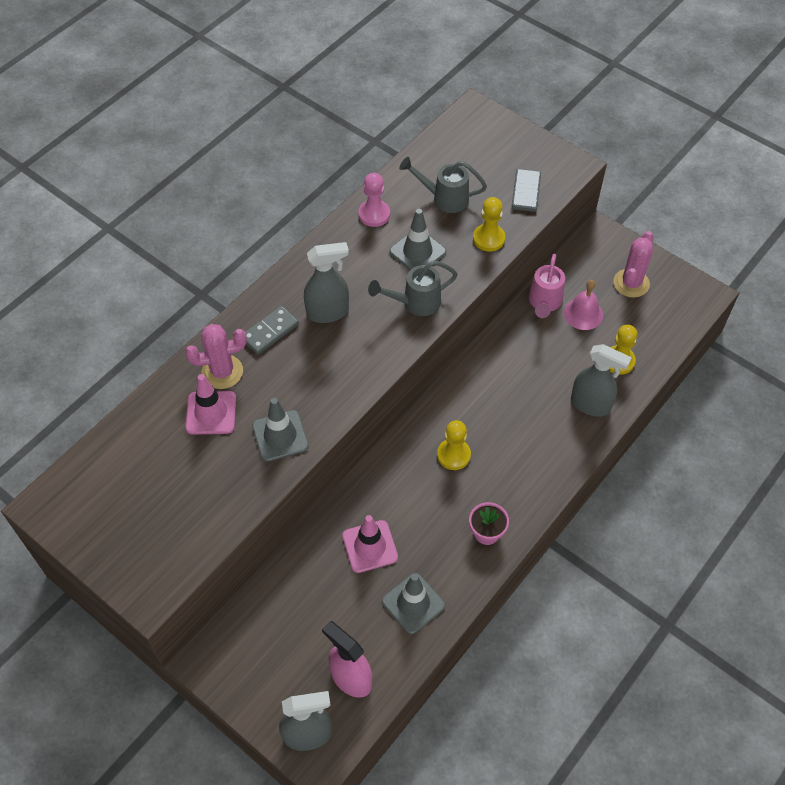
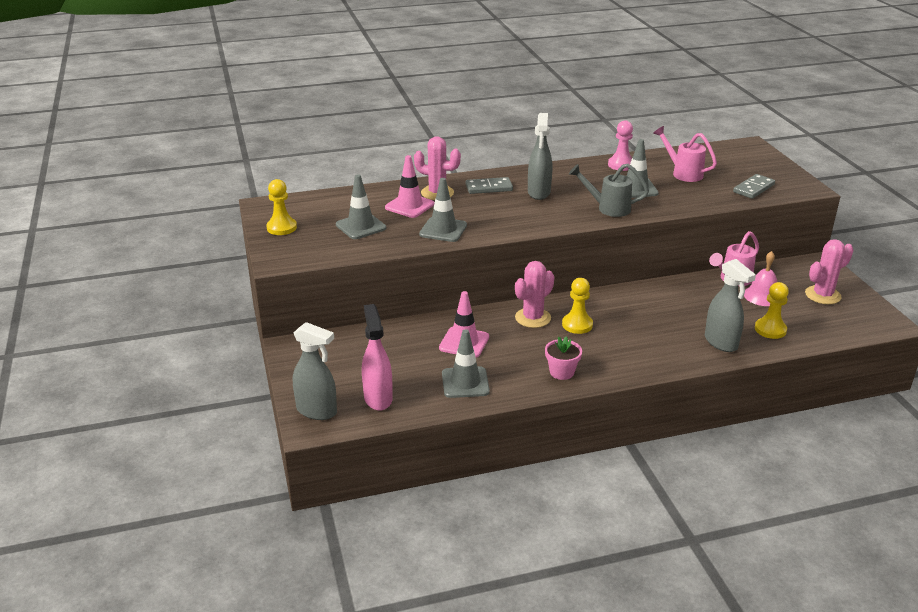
camera: 35 degrees right, 25 degrees down
(188, 481) = (361, 226): none -> grey traffic cone
(328, 312) = (539, 193): grey spray bottle -> grey spray bottle turned 75 degrees clockwise
(407, 470) = (533, 318): none -> pink cactus
(444, 198) = (683, 173): grey watering can -> pink watering can
(488, 239) = (699, 199): yellow pawn -> yellow pawn (281, 228)

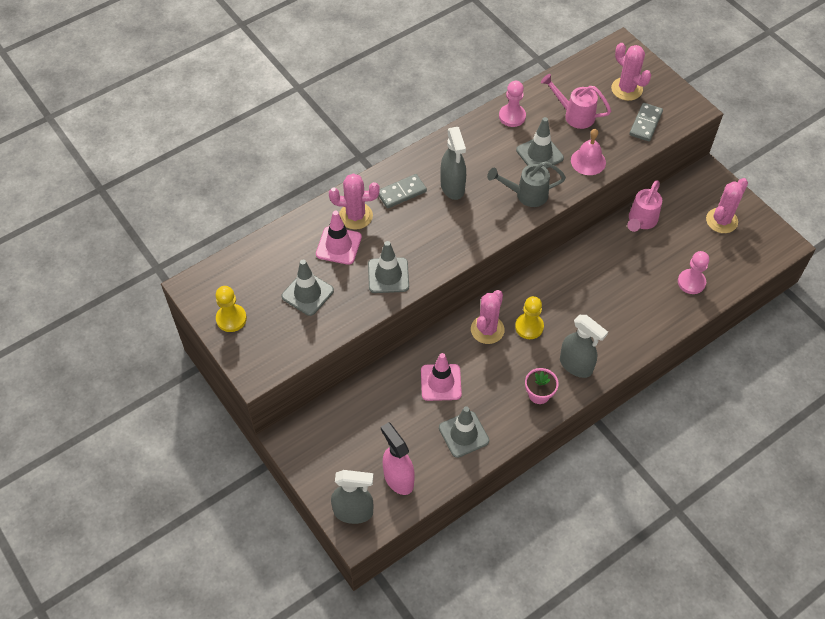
camera: 20 degrees left, 25 degrees up
(721, 342) = (656, 312): grey spray bottle -> grey spray bottle (576, 365)
(744, 167) = (626, 89): none -> pink cactus
(762, 296) = (672, 237): pink bell -> pink bell (588, 161)
(770, 329) = (691, 282): yellow pawn -> pink pawn

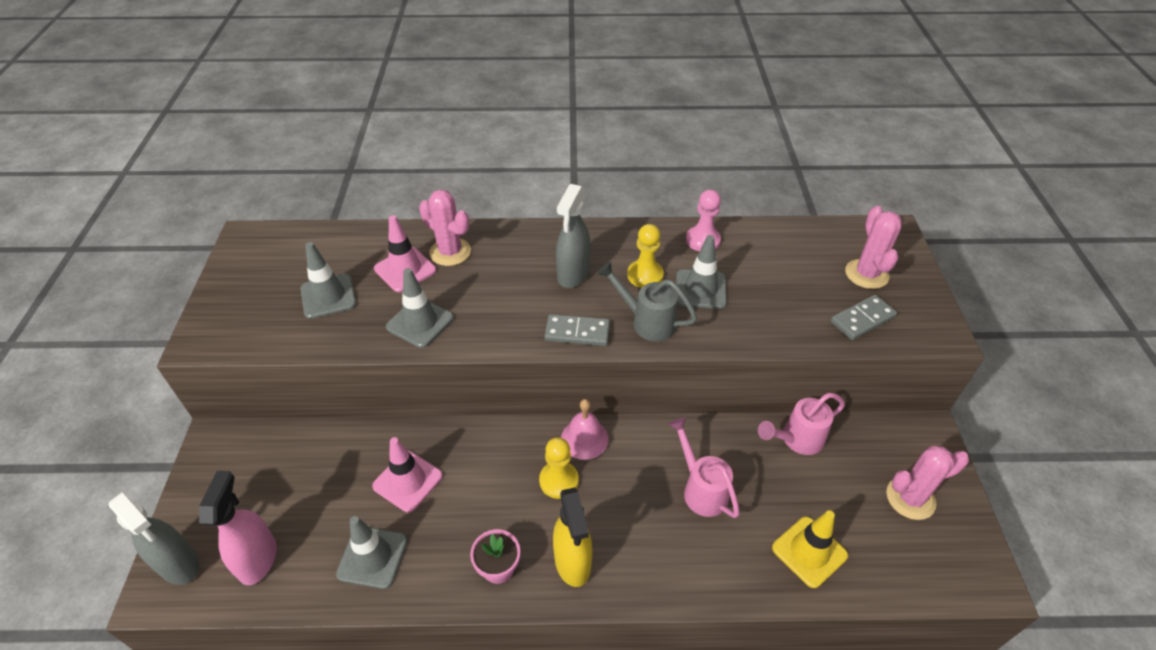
camera: 35 degrees right, 10 degrees down
(231, 319) = (240, 281): yellow pawn -> yellow pawn (645, 275)
(401, 192) = (516, 254): grey domino -> grey domino (577, 332)
(487, 329) = (510, 455): pink cactus -> none
(574, 115) = (777, 270): pink watering can -> pink watering can (700, 488)
(576, 365) = (573, 562): grey spray bottle -> yellow spray bottle
(588, 161) = (753, 324): pink bell -> pink bell (584, 439)
(691, 282) = (809, 552): pink pawn -> yellow traffic cone

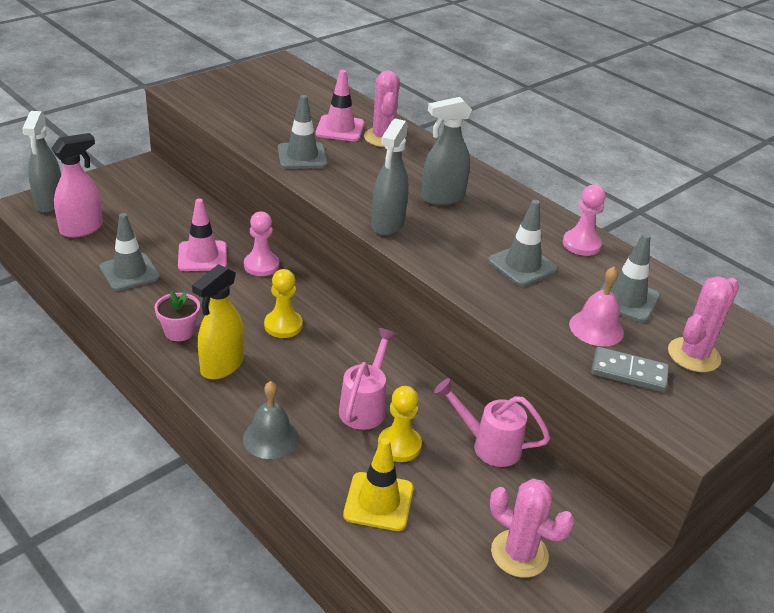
camera: 45 degrees right, 10 degrees down
(328, 296) = (275, 113): grey traffic cone -> grey traffic cone (626, 299)
(464, 444) = (261, 265): none -> pink pawn
(577, 332) = (387, 224): grey domino -> grey spray bottle
(584, 439) = (336, 320): pink bell -> pink bell (596, 328)
(645, 275) = (494, 231): yellow pawn -> yellow pawn (399, 445)
(646, 321) = (446, 252): grey watering can -> none
(689, 582) = (270, 438): none -> grey bell

